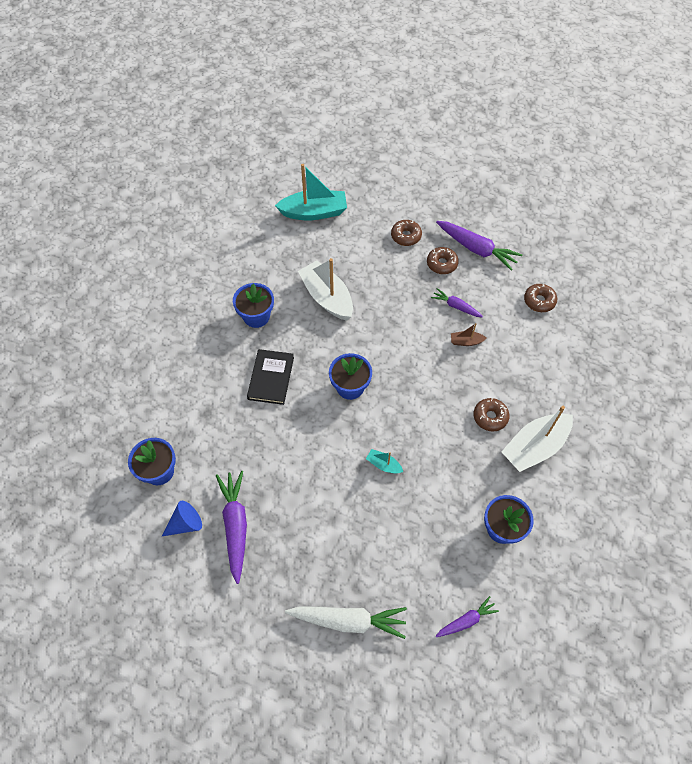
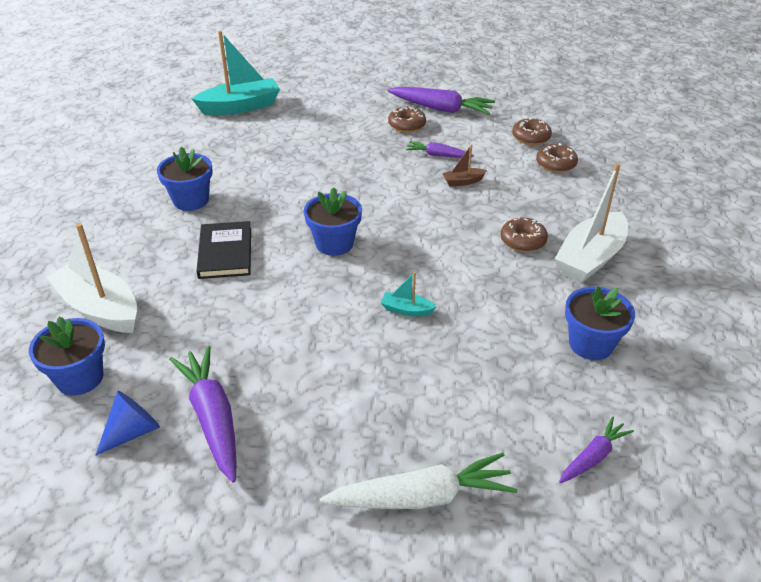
camera: 15 degrees left, 20 degrees down
(327, 297) = (278, 171): white boat -> white boat (99, 308)
(406, 236) = (356, 110): brown donut -> brown donut (555, 164)

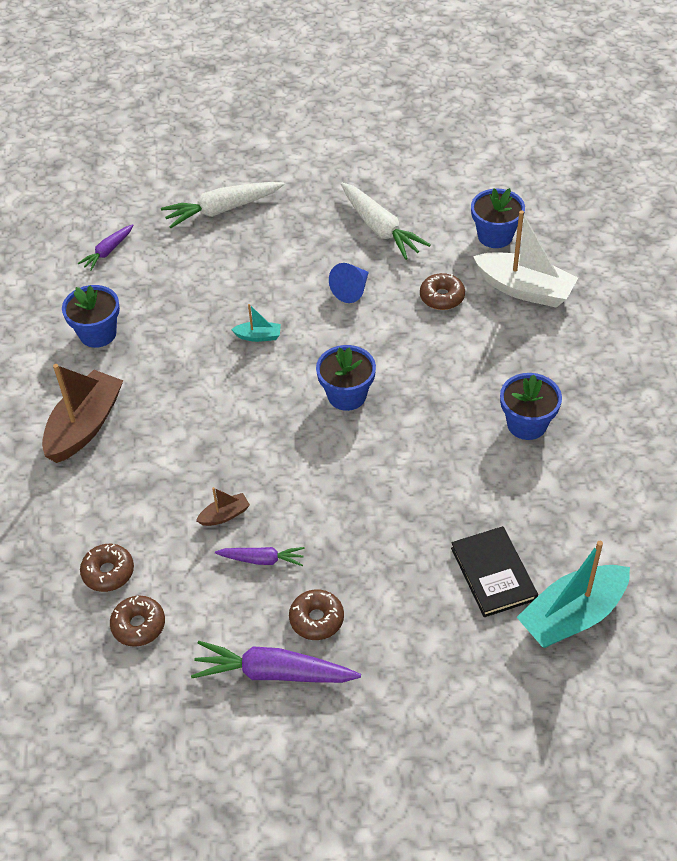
camera: 170 degrees right, 10 degrees up
(133, 431) = (430, 211): blue cone -> blue cone (352, 290)
(212, 418) = (380, 228): purple carrot -> white carrot
(225, 253) = (449, 364): black book -> black book (493, 573)
(523, 241) = (153, 435): brown donut -> brown donut (442, 297)
(590, 258) = (85, 426): white boat -> brown boat

